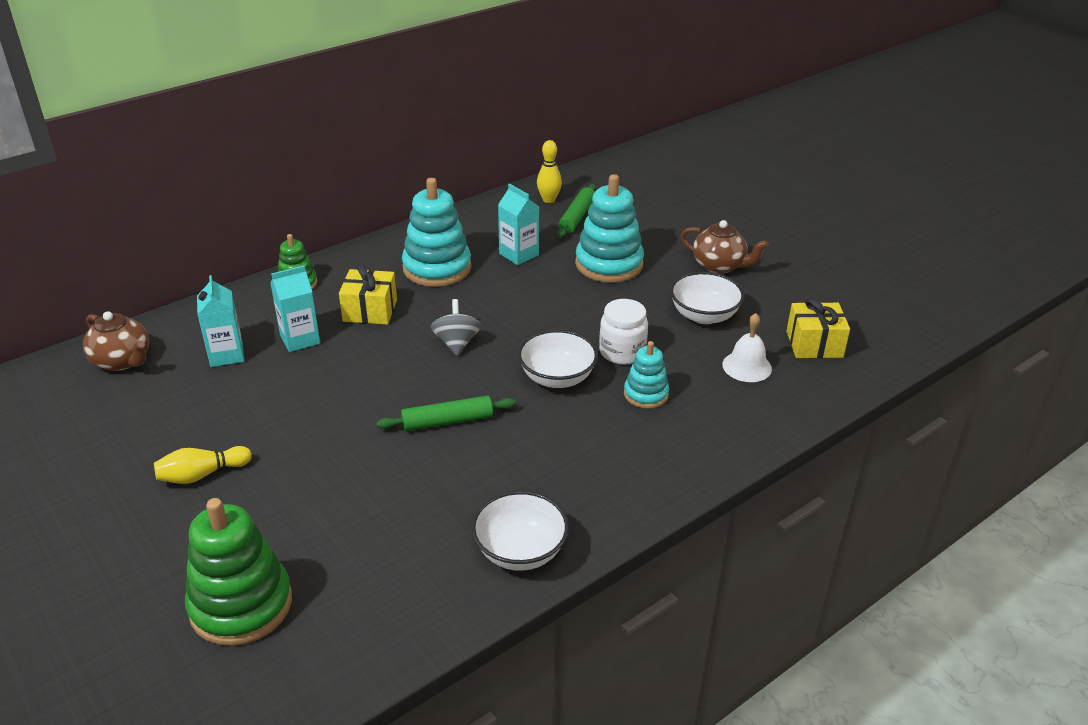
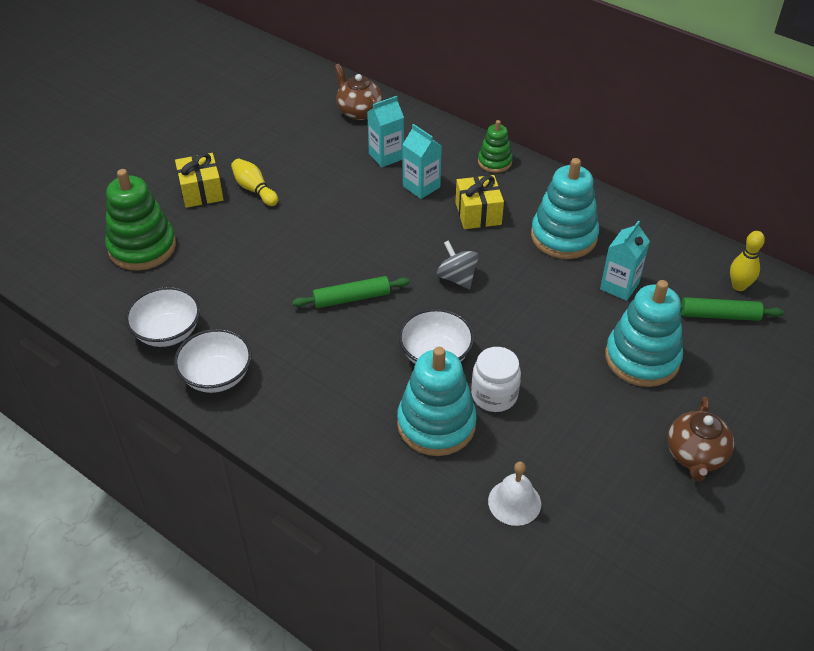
camera: 75 degrees right, 10 degrees up
(123, 361) = (359, 111): brown teapot -> brown teapot turned 120 degrees clockwise
(447, 421) = (352, 298): green rolling pin -> green rolling pin turned 75 degrees counterclockwise
(457, 343) = (457, 278): grey spinning top -> grey spinning top turned 105 degrees counterclockwise
(646, 394) = (436, 424): turquoise stacking toy -> turquoise stacking toy, size x1.79
(704, 315) = (588, 453): white bowl -> white bowl (167, 332)
(814, 344) = (583, 563): yellow gift -> yellow gift (201, 191)

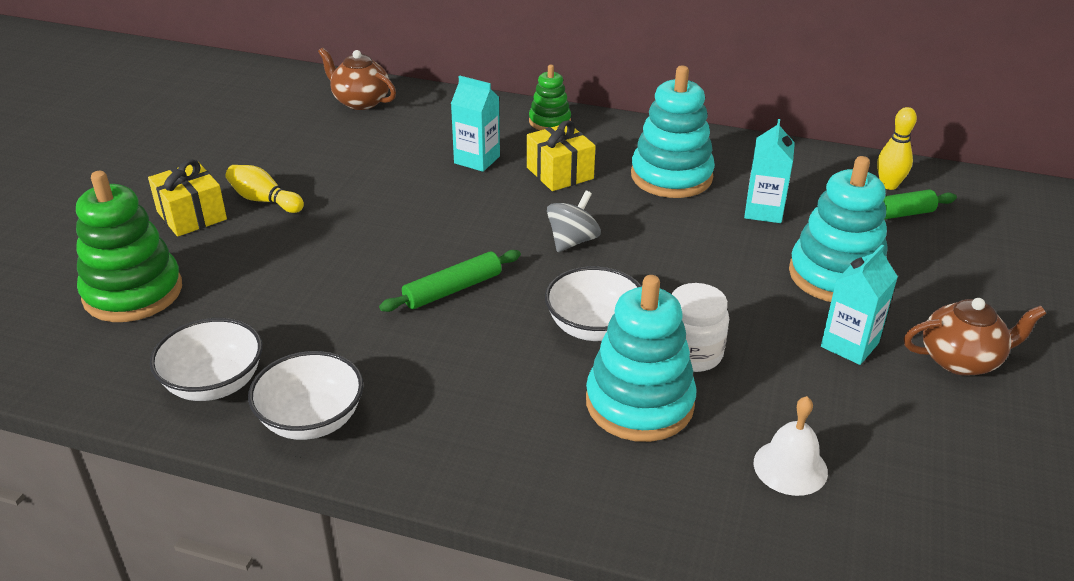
camera: 20 degrees left, 10 degrees down
(386, 156) = (417, 138): turquoise carton -> turquoise carton (849, 345)
(457, 278) = (572, 241): grey spinning top -> grey spinning top turned 90 degrees clockwise
(695, 456) = (961, 360): brown teapot -> brown teapot turned 90 degrees counterclockwise

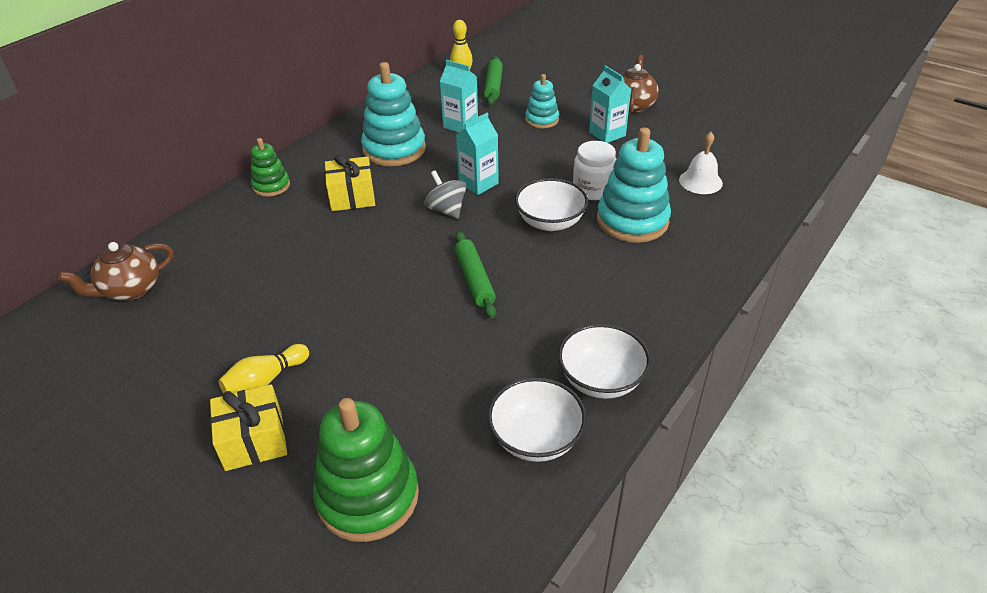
camera: 70 degrees left, 5 degrees up
(477, 160) = (299, 235): turquoise carton -> turquoise carton (478, 183)
(835, 275) = (542, 120): turquoise stacking toy -> turquoise stacking toy, size x0.56

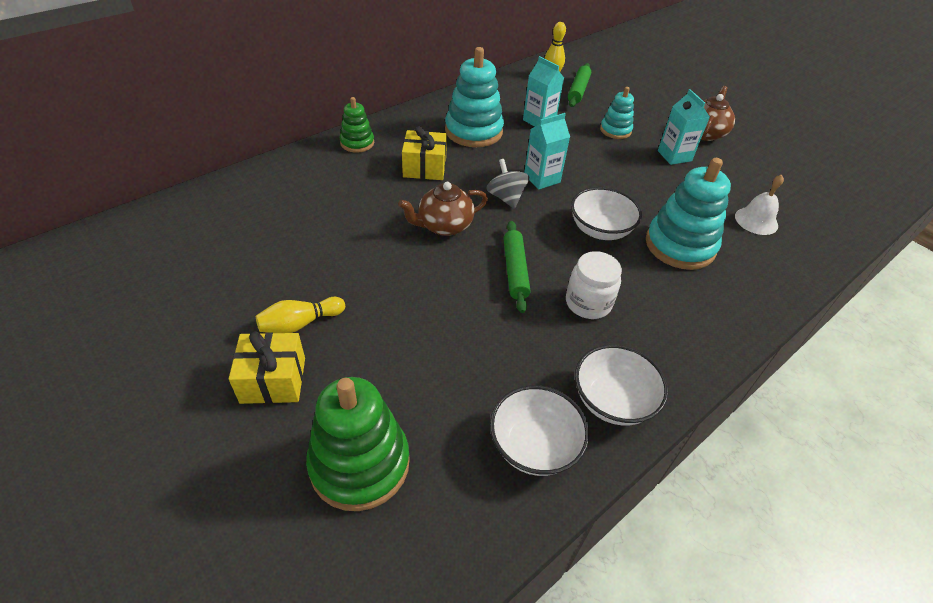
camera: 10 degrees right, 5 degrees up
(130, 290) = (211, 212): brown teapot -> brown teapot (444, 226)
(593, 190) = (648, 207): white jar -> white jar (588, 303)

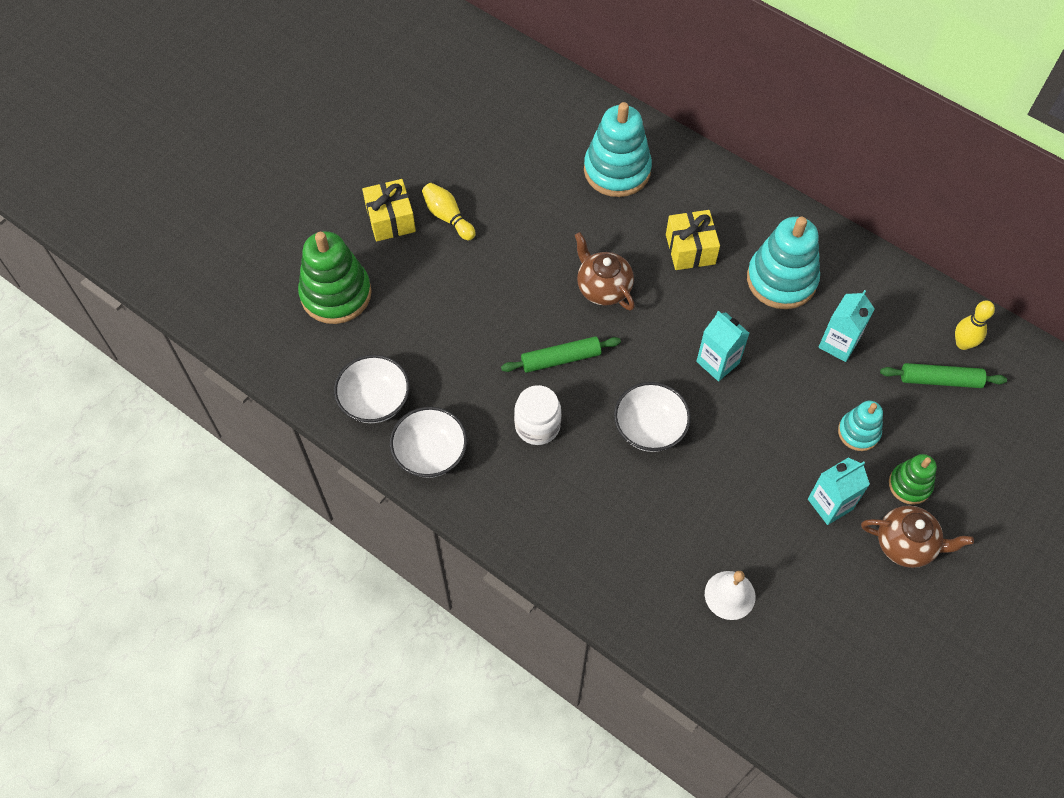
camera: 80 degrees right, 15 degrees up
(357, 143) = (707, 179): green stacking toy -> green stacking toy (909, 485)
(506, 197) = (669, 333): grey spinning top -> none
(680, 245) = (652, 509): turquoise stacking toy -> turquoise stacking toy (617, 170)

